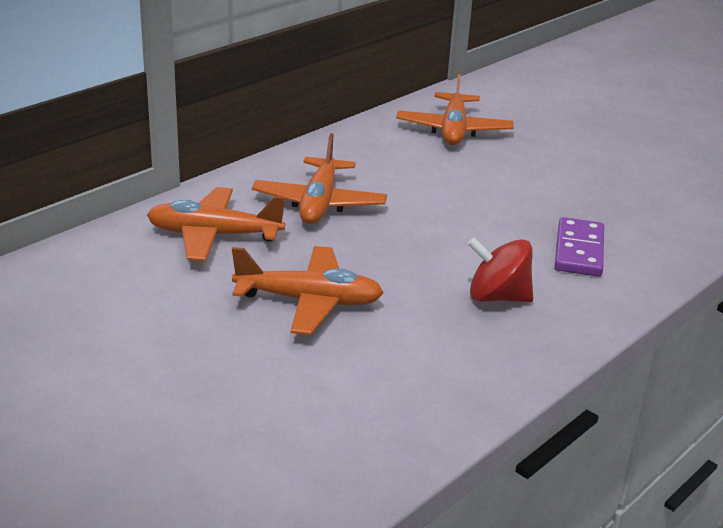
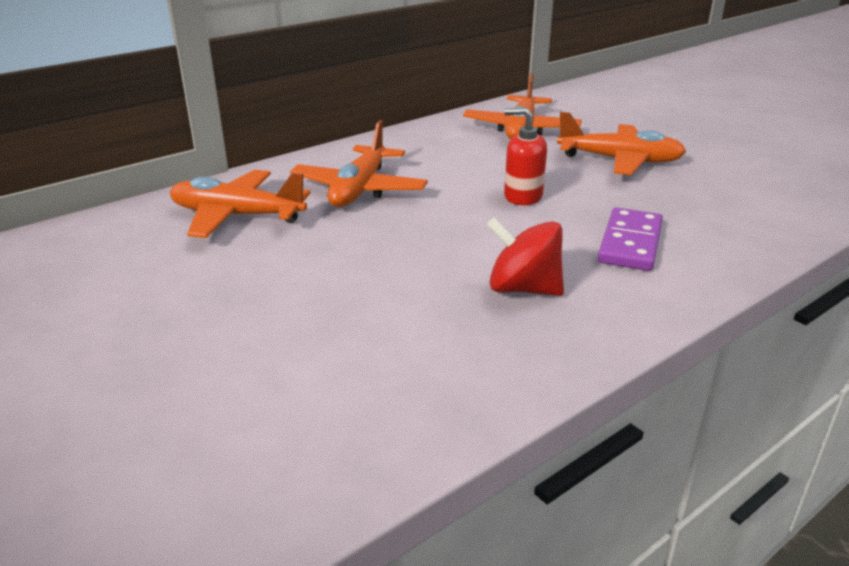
camera: 10 degrees right, 0 degrees up
(309, 301) = (305, 284): orange plane -> orange plane (619, 160)
(474, 206) = (522, 196): none -> red soap dispenser

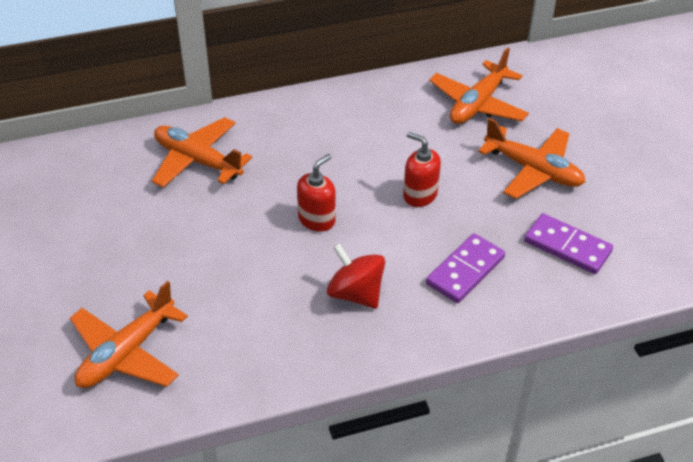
camera: 20 degrees right, 15 degrees up
(359, 189) = (299, 152): orange plane -> orange plane (127, 352)
(421, 236) = (317, 219): none -> red soap dispenser
(713, 204) = (567, 246): none -> purple domino

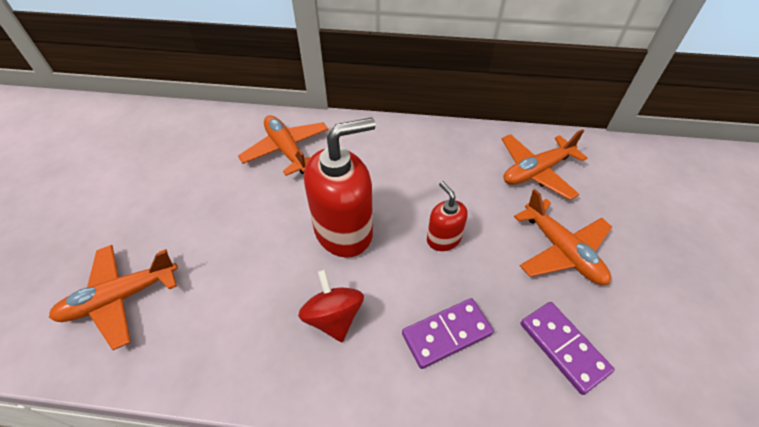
camera: 25 degrees right, 5 degrees up
(317, 219) = (344, 231): red soap dispenser -> red soap dispenser, size x1.93

